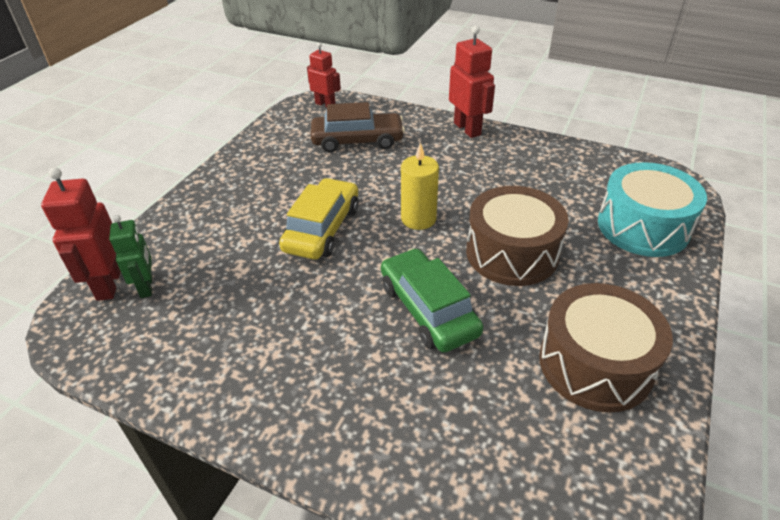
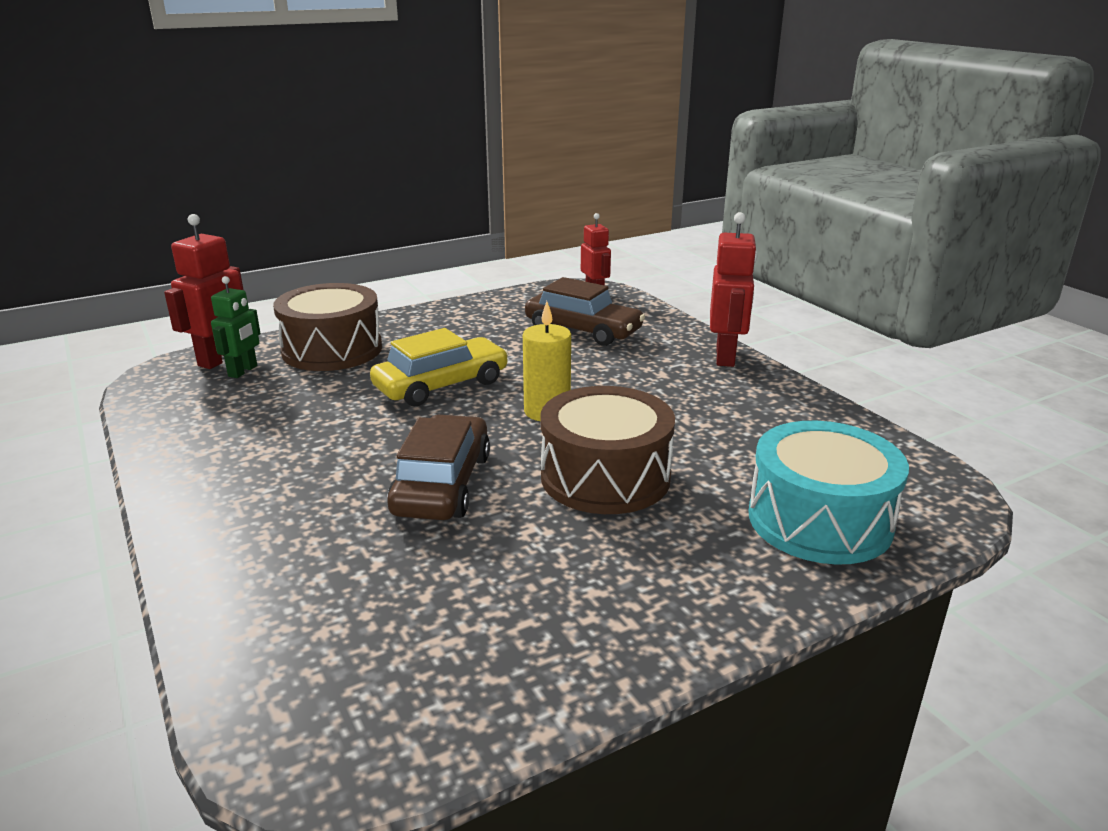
camera: 35 degrees right, 15 degrees down
(428, 309) = (442, 484): green car -> brown car
(595, 364) = (546, 609): brown drum -> brown drum (332, 350)

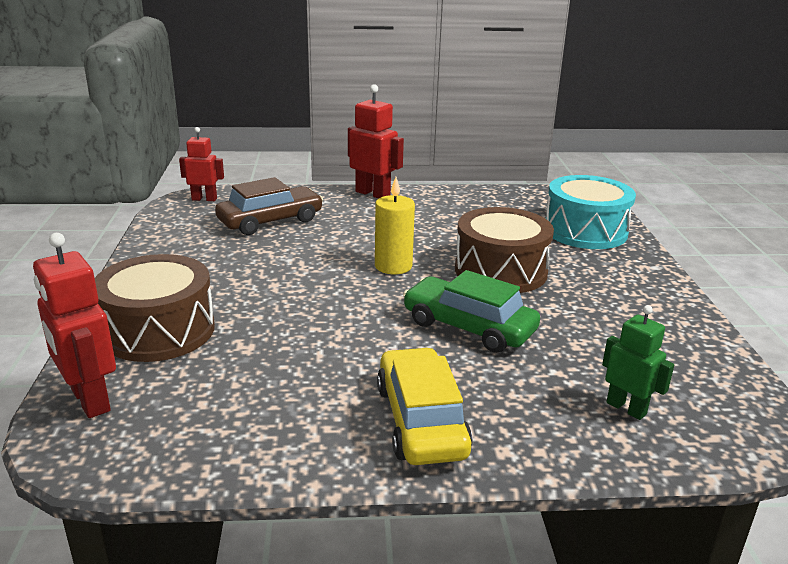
camera: 65 degrees left, 0 degrees up
(243, 371) = (144, 389): green robot -> green robot (626, 408)
(441, 385) = (303, 294): yellow car -> yellow car (421, 420)
(442, 484) = (468, 327): brown car -> green car

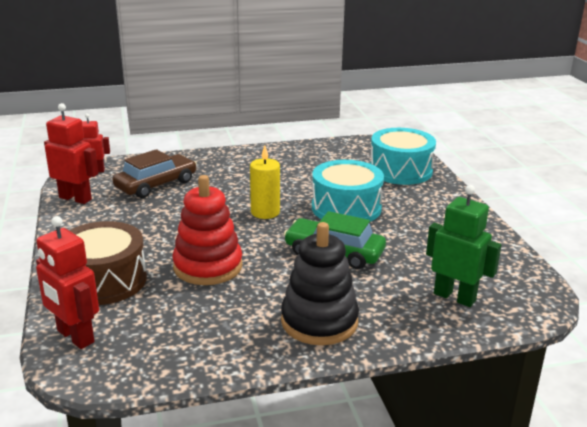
camera: 10 degrees left, 0 degrees up
(296, 327) = (208, 266): none -> red stacking toy
(373, 194) = (230, 154): red robot -> red robot (75, 198)
(421, 420) = (319, 321): yellow car -> black stacking toy
(500, 271) = (346, 208): brown drum -> turquoise drum
(626, 408) = (454, 297): green robot -> green robot, size x1.52

